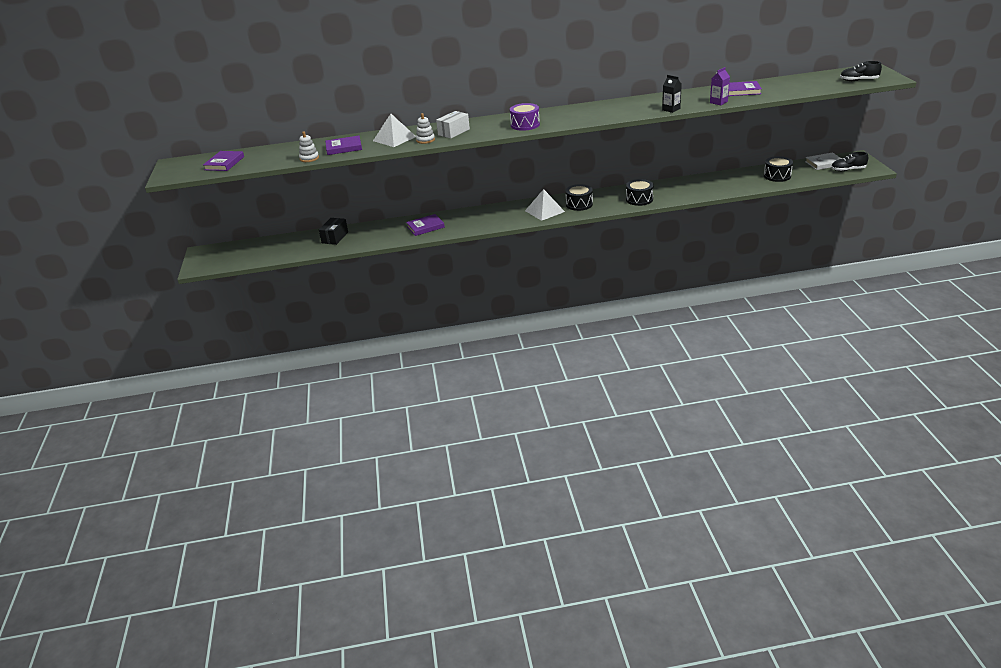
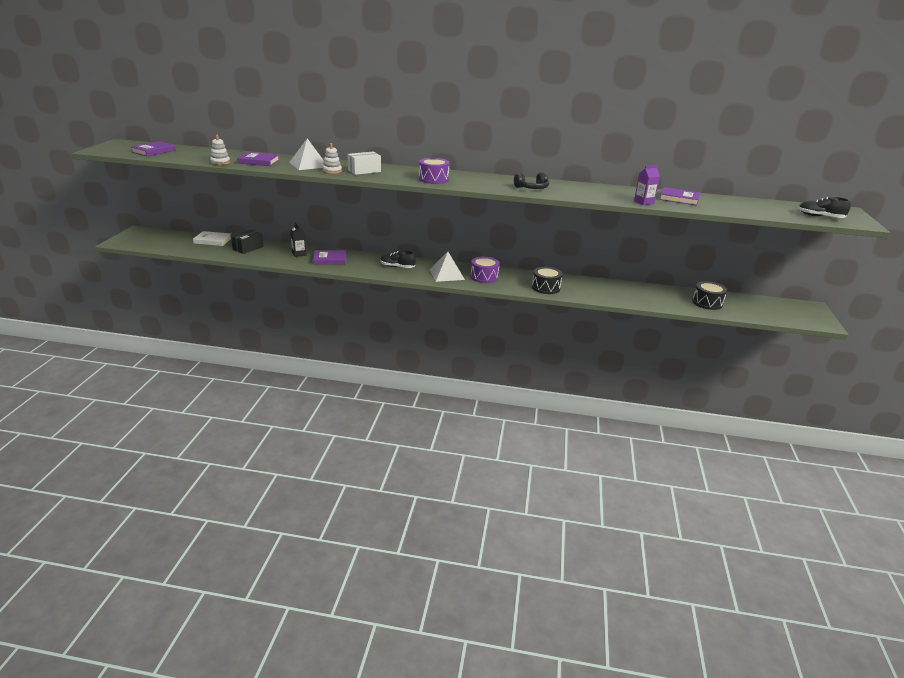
camera: 15 degrees right, 5 degrees down
(579, 204) = (484, 277): black drum -> purple drum
(617, 112) = (532, 188): none -> black headphones
(671, 109) = (587, 197): black carton -> black carton (299, 254)
(824, 163) = (769, 304): white book -> white book (213, 240)
(848, 170) = (792, 317): black shoe -> black shoe (397, 267)

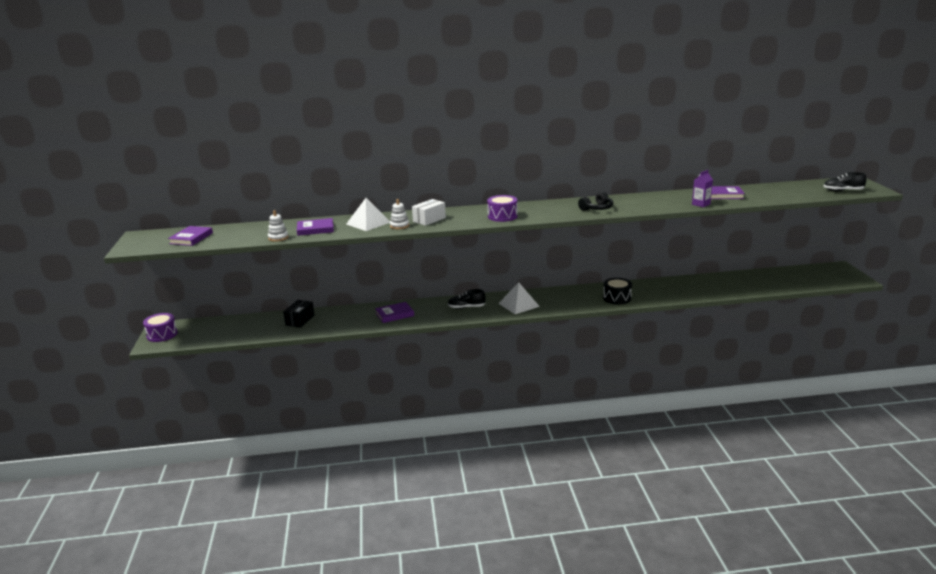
camera: 15 degrees left, 5 degrees down
(213, 240) = (254, 320): white book -> none
(299, 254) = (358, 315): black carton -> none
(484, 277) = (554, 300): purple drum -> purple drum (162, 334)
(707, 303) = (759, 282): black drum -> none

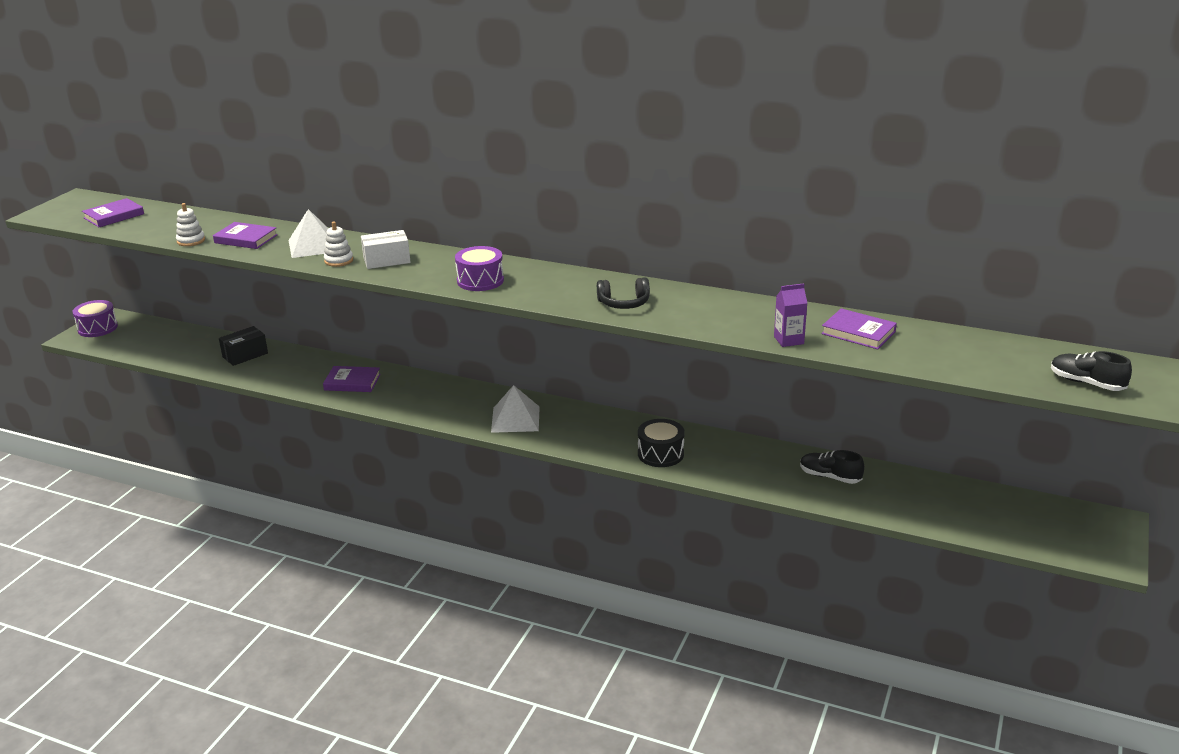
camera: 30 degrees right, 5 degrees up
(466, 307) = (446, 400): black shoe -> black shoe (830, 477)

